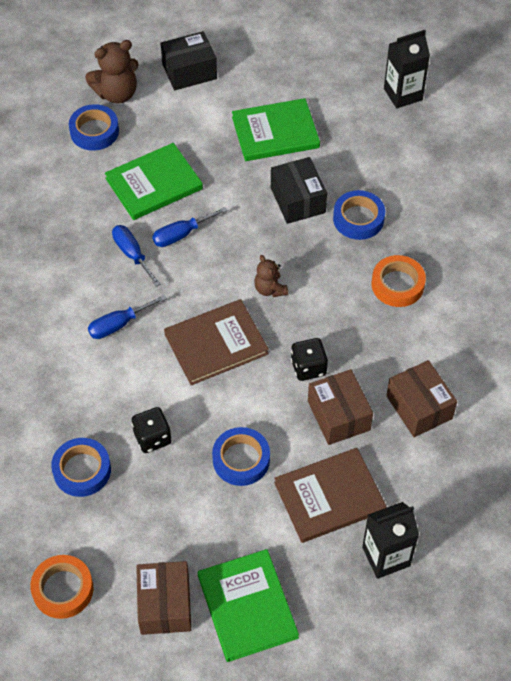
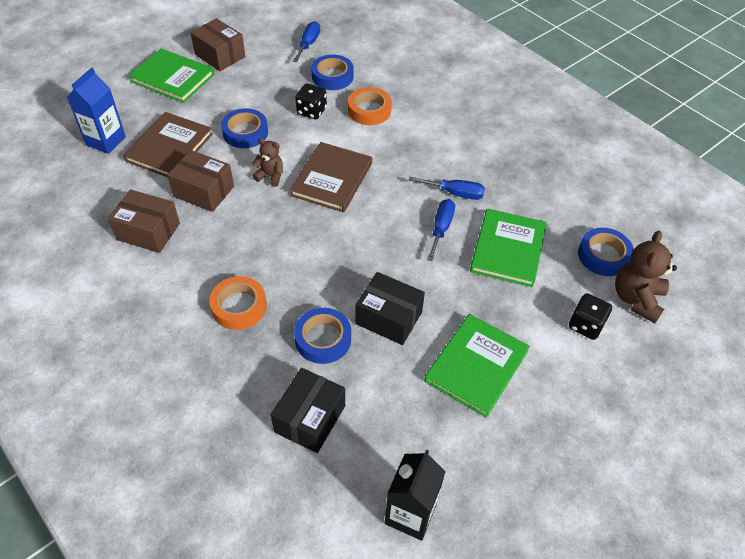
camera: 135 degrees right, 5 degrees down
(63, 589) = (280, 33): orange tape -> orange tape (369, 110)
(118, 324) = (407, 150): blue screwdriver -> blue screwdriver (308, 44)
(189, 71) = (617, 367): black box -> black box (310, 418)
(270, 289) = (334, 236): brown teddy bear -> brown teddy bear (270, 176)
(308, 367) = (253, 205): black dice -> black dice (585, 325)
(386, 556) = (106, 141): black carton -> blue carton

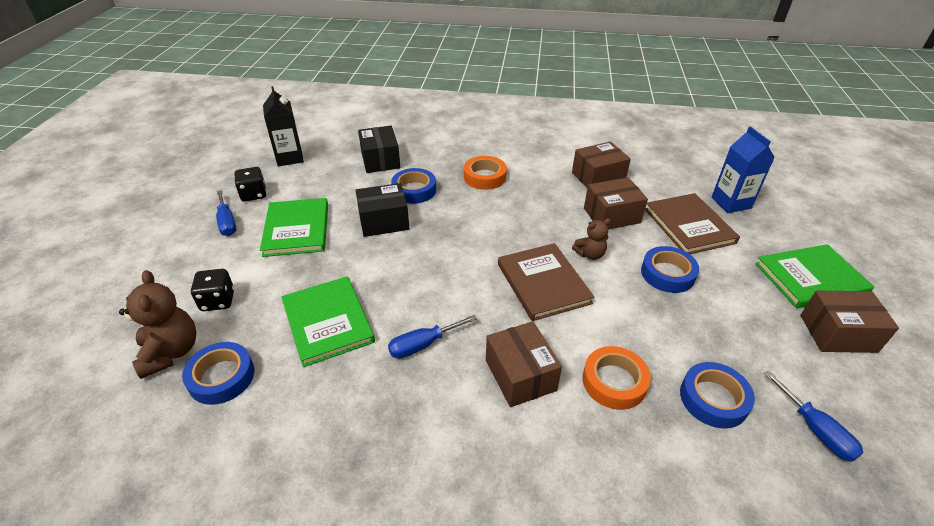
camera: 140 degrees right, 10 degrees down
(311, 111) = (658, 336): black dice -> black dice (254, 194)
(415, 143) = (520, 375): none -> brown box
(441, 228) = (405, 302): blue screwdriver -> blue screwdriver (227, 223)

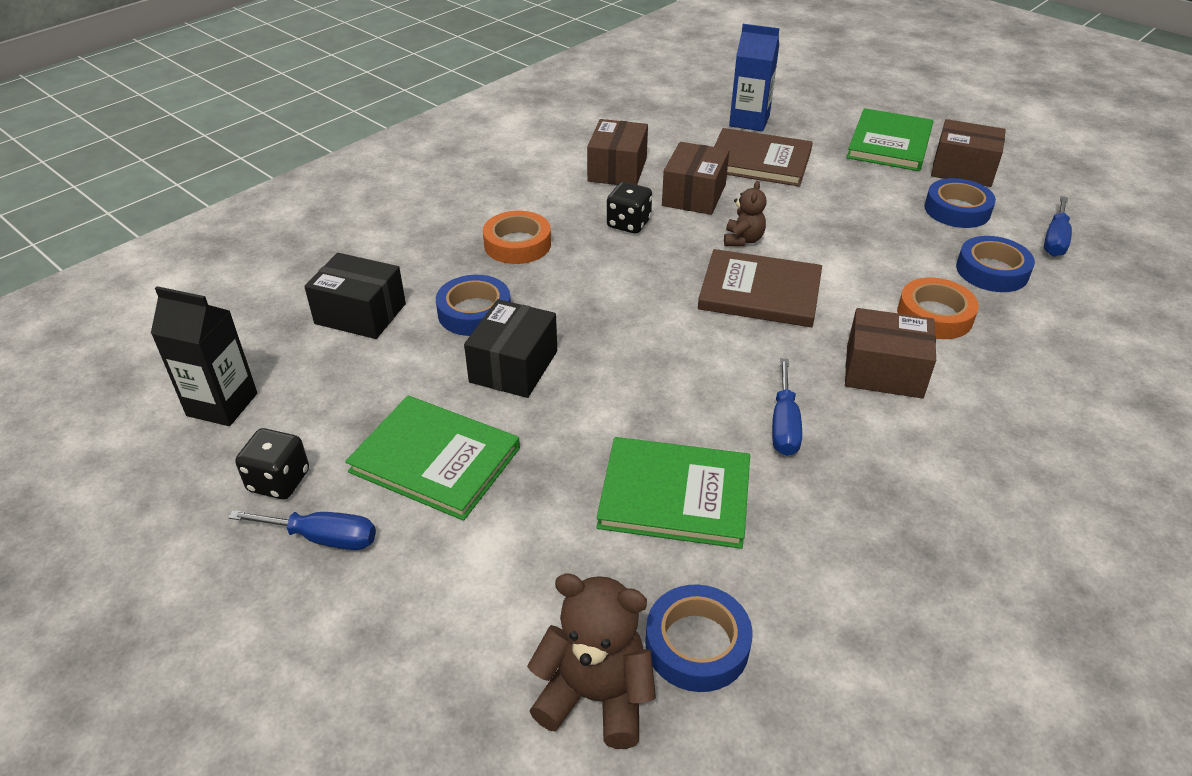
camera: 55 degrees left, 0 degrees up
(218, 301) = (522, 605): black dice -> black dice (628, 224)
(667, 274) = (816, 210): blue tape -> blue tape (957, 210)
(815, 430) = (1055, 240): blue screwdriver -> blue screwdriver turned 105 degrees clockwise
(838, 333) = (962, 170): brown box -> brown box turned 75 degrees clockwise

